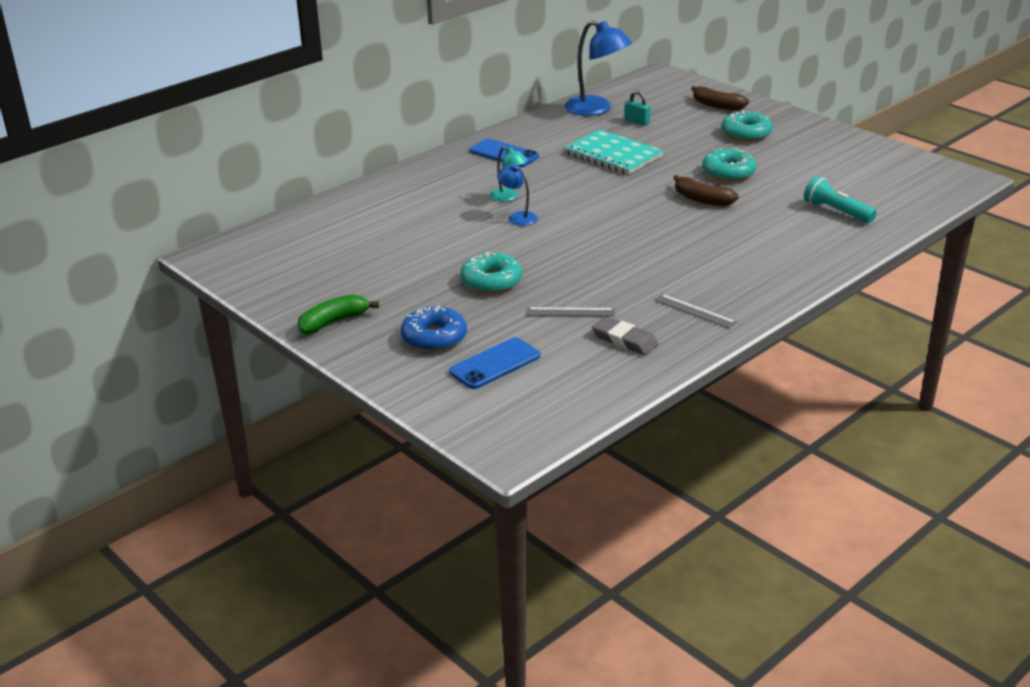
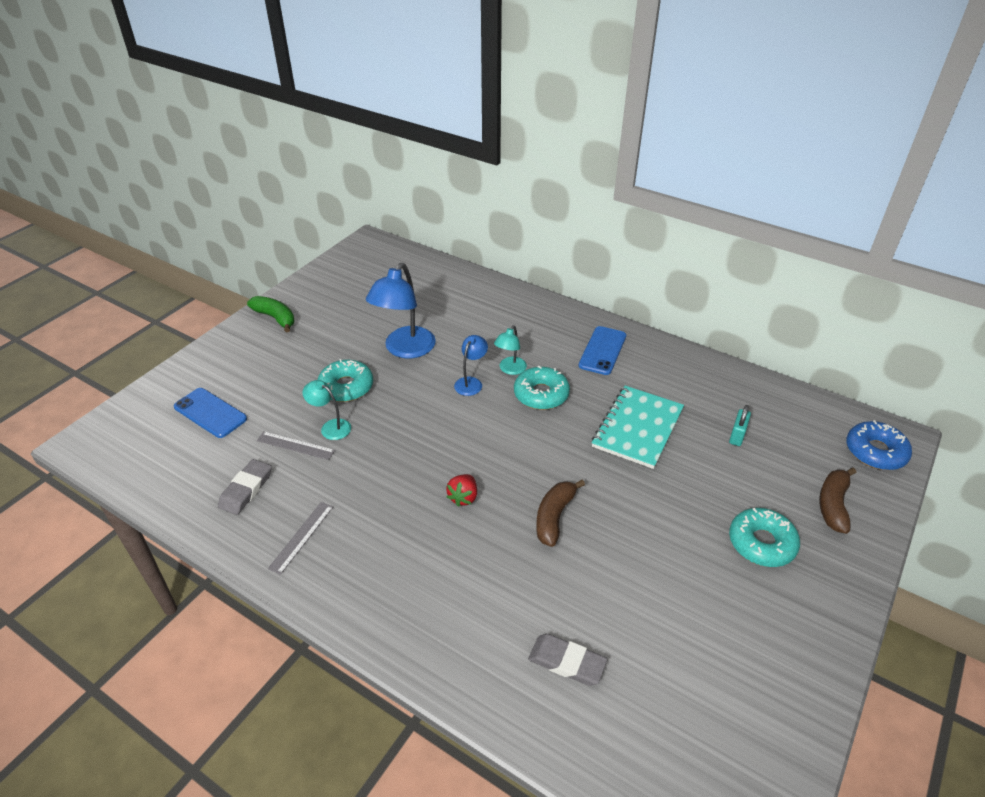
camera: 75 degrees right, 10 degrees up
(434, 338) = (252, 372): blue donut -> blue donut (875, 452)
(550, 292) = (331, 427): none -> turquoise lamp
(571, 312) = (295, 445): grey ruler -> grey ruler turned 60 degrees counterclockwise
(596, 109) = (751, 398): blue lamp -> blue lamp (405, 349)
(669, 234) = (463, 497): none -> red strawberry
(728, 172) = (636, 535): turquoise donut -> turquoise donut (541, 394)
(836, 212) = (567, 662): turquoise flashlight -> grey eraser

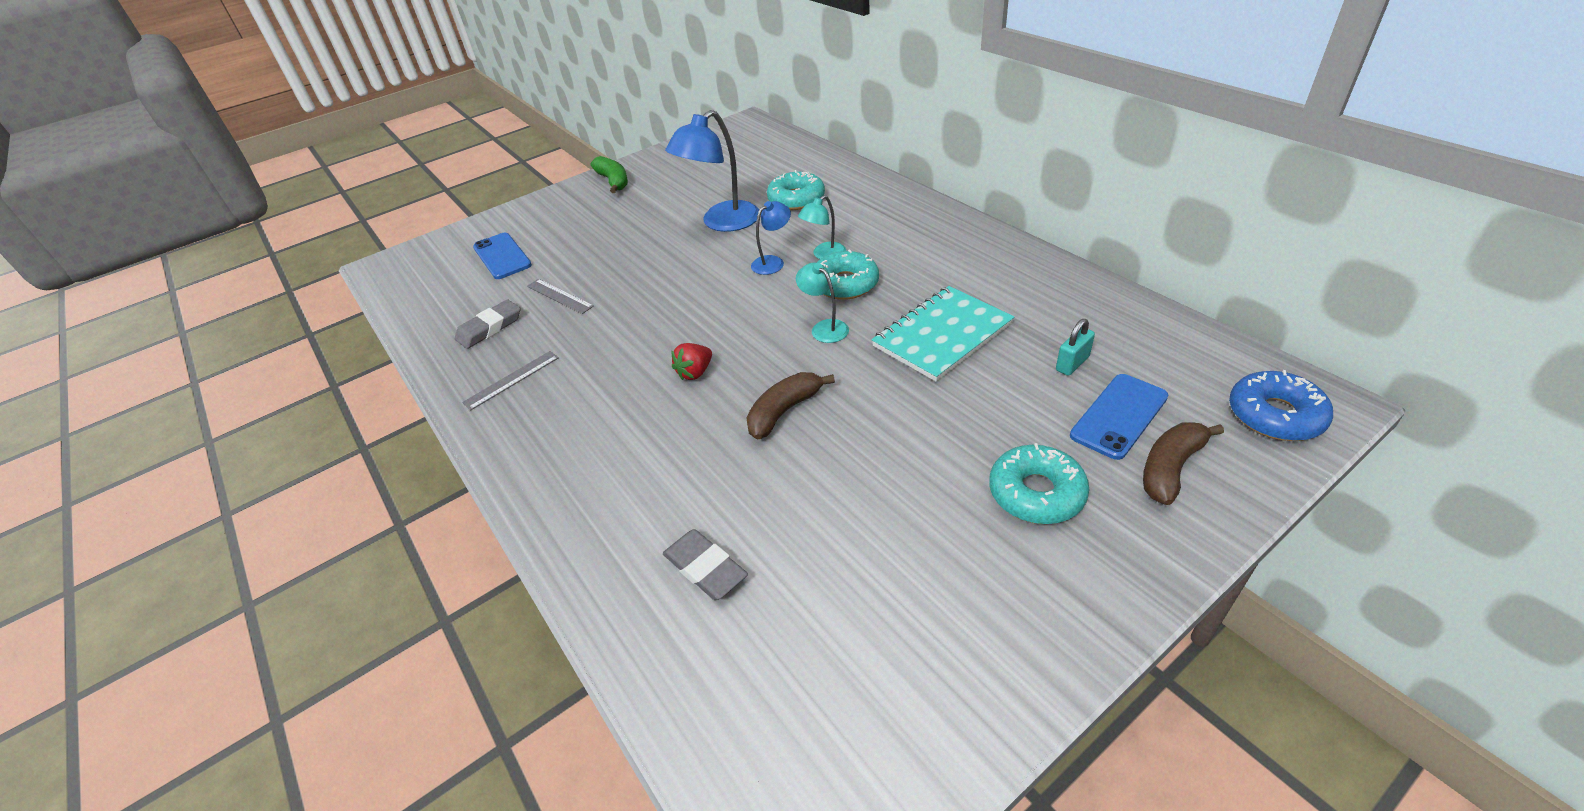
camera: 25 degrees right, 0 degrees up
(331, 427) = (603, 284): turquoise lamp -> turquoise lamp (824, 327)
(346, 387) = (641, 250): turquoise donut -> turquoise donut (796, 199)
(602, 351) = (946, 249): blue phone -> blue phone (1119, 416)

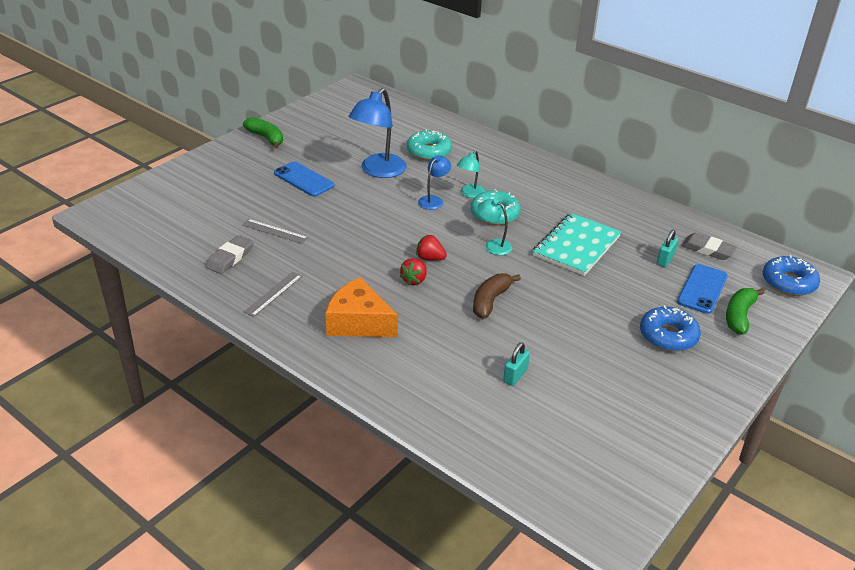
camera: 20 degrees left, 5 degrees down
(502, 256) = (204, 202): blue phone -> blue phone (304, 179)
(593, 429) = (358, 322): none -> orange cheese
(705, 568) = (483, 396): grey eraser -> grey eraser (708, 249)
(730, 342) = (430, 258): none -> red strawberry
(767, 537) = (515, 375): none -> turquoise padlock
(1036, 493) = (668, 336): turquoise donut -> blue donut
(1170, 468) = (739, 316): brown banana -> green banana

